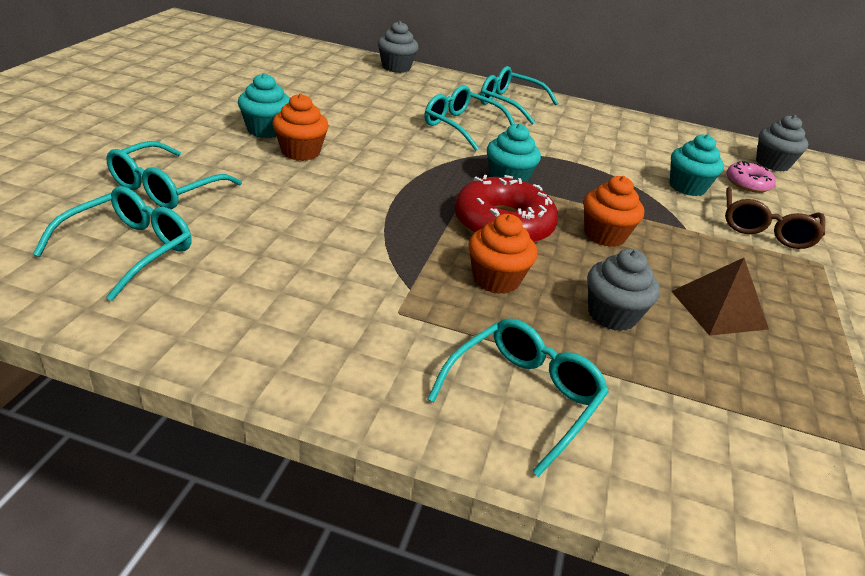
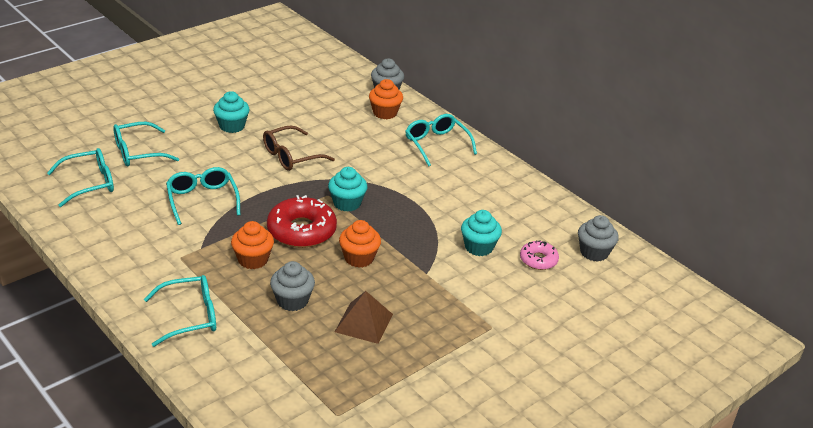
camera: 35 degrees right, 0 degrees up
(300, 152) = (236, 147): orange cupcake -> orange cupcake (385, 113)
(461, 126) = (370, 154): turquoise glasses -> turquoise glasses (202, 200)
(765, 229) = (489, 293): brown glasses -> brown glasses (291, 156)

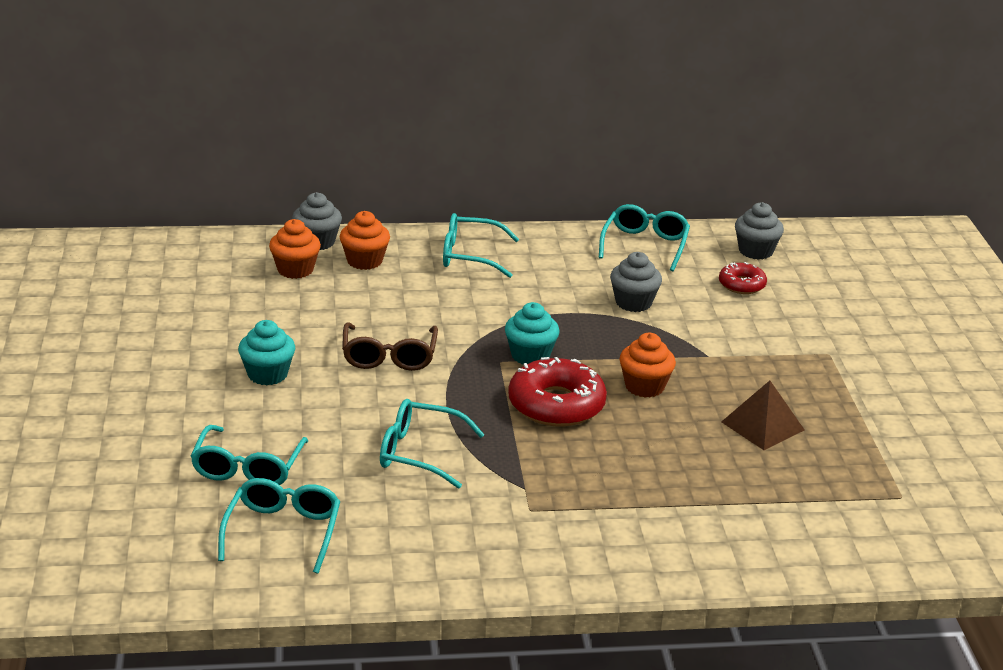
camera: 55 degrees left, 5 degrees down
(190, 316) = (658, 539): turquoise glasses -> turquoise glasses (645, 245)
(253, 260) = (583, 458): orange cupcake -> orange cupcake (295, 270)
(292, 301) = (686, 458): grey cupcake -> grey cupcake (633, 302)
(479, 247) = (690, 308): turquoise cupcake -> none
(538, 260) = (741, 285): pink donut -> red donut

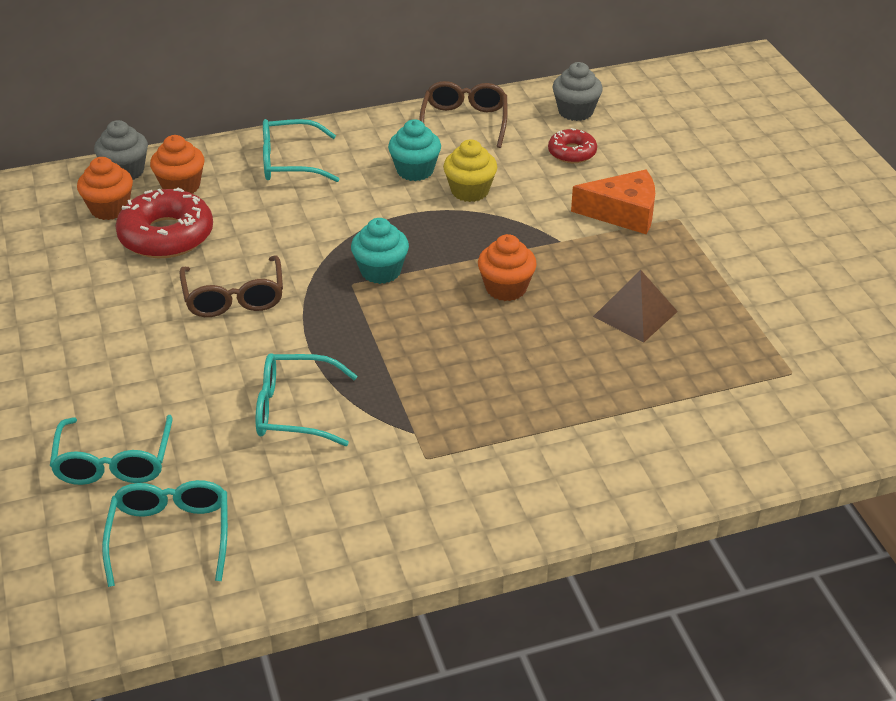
camera: 10 degrees left, 10 degrees up
(267, 374) = (109, 342): turquoise cupcake -> turquoise cupcake (415, 170)
(556, 405) = (422, 326): red donut -> red donut (166, 235)
(633, 302) = (470, 191): grey cupcake -> yellow cupcake
(645, 245) = (464, 122): turquoise glasses -> brown glasses
(776, 342) = (623, 213): none -> orange cheese

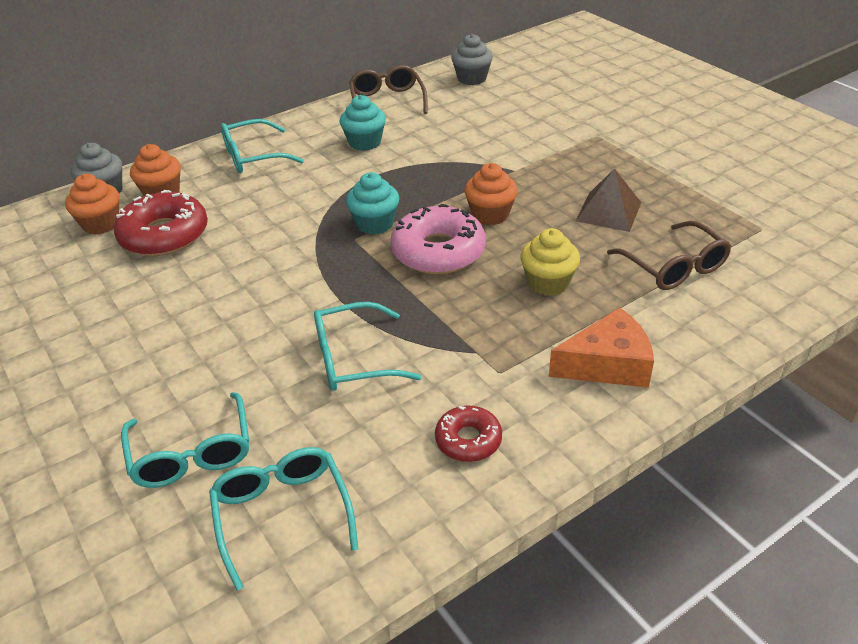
camera: 15 degrees left, 0 degrees up
(234, 298) = (251, 273): brown glasses -> brown glasses (674, 267)
(430, 317) = (438, 251): none -> pink donut
(470, 191) = (419, 148): yellow cupcake -> yellow cupcake (548, 283)
(572, 152) = (486, 106): red donut -> red donut (468, 440)
(623, 213) = (552, 140): orange cheese -> orange cheese (607, 364)

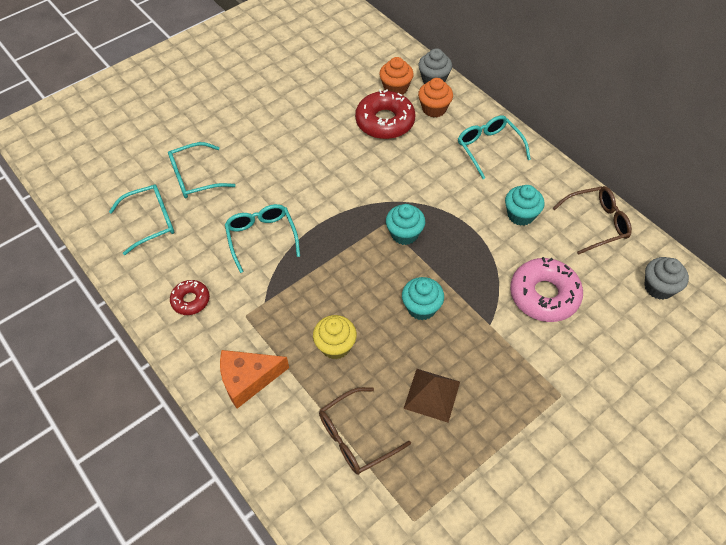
camera: 85 degrees right, 15 degrees up
(438, 251) = (372, 275): pink donut -> pink donut (544, 295)
(490, 214) = (421, 307): orange cupcake -> turquoise cupcake
(607, 364) = (248, 379): orange cheese -> orange cheese turned 90 degrees clockwise

